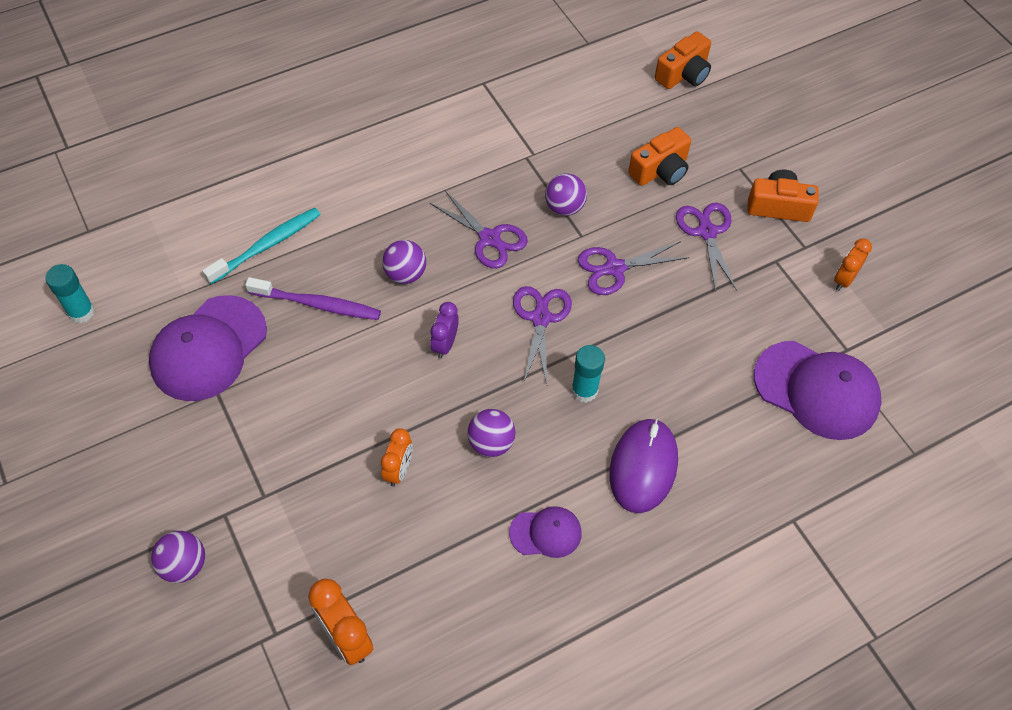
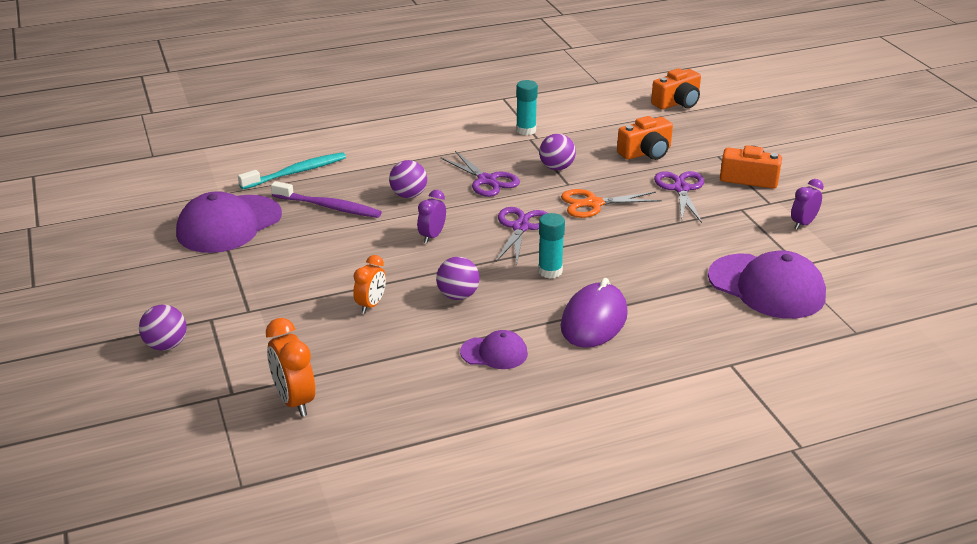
camera: 10 degrees right, 25 degrees down
(81, 312) = (131, 198): turquoise glue stick -> turquoise glue stick (526, 130)
(614, 268) = (593, 204): purple scissors -> orange scissors
(844, 280) = (803, 224): orange clock -> purple clock

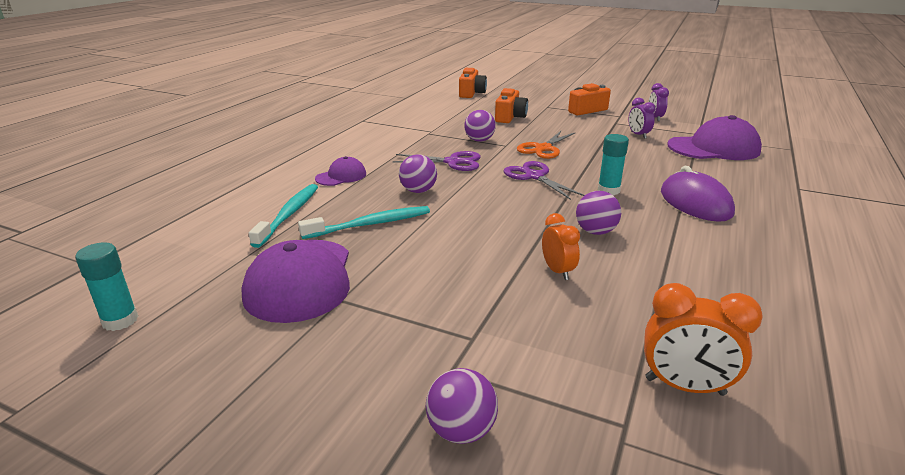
camera: 45 degrees left, 5 degrees down
(328, 207) = (370, 224): purple toothbrush -> turquoise toothbrush
(432, 236) = (492, 206): purple clock -> purple clock (638, 135)
(494, 353) = (701, 252): purple cap -> purple cap (341, 176)
(526, 130) = (415, 130): turquoise glue stick -> turquoise glue stick (120, 320)
(681, 189) = (567, 125): purple scissors -> none

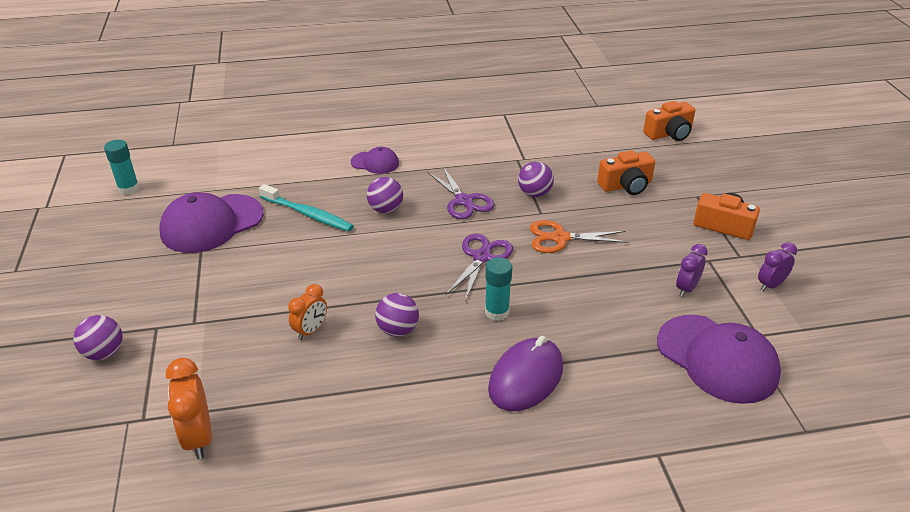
camera: 55 degrees right, 10 degrees up
(289, 215) = (291, 174): turquoise toothbrush -> none

